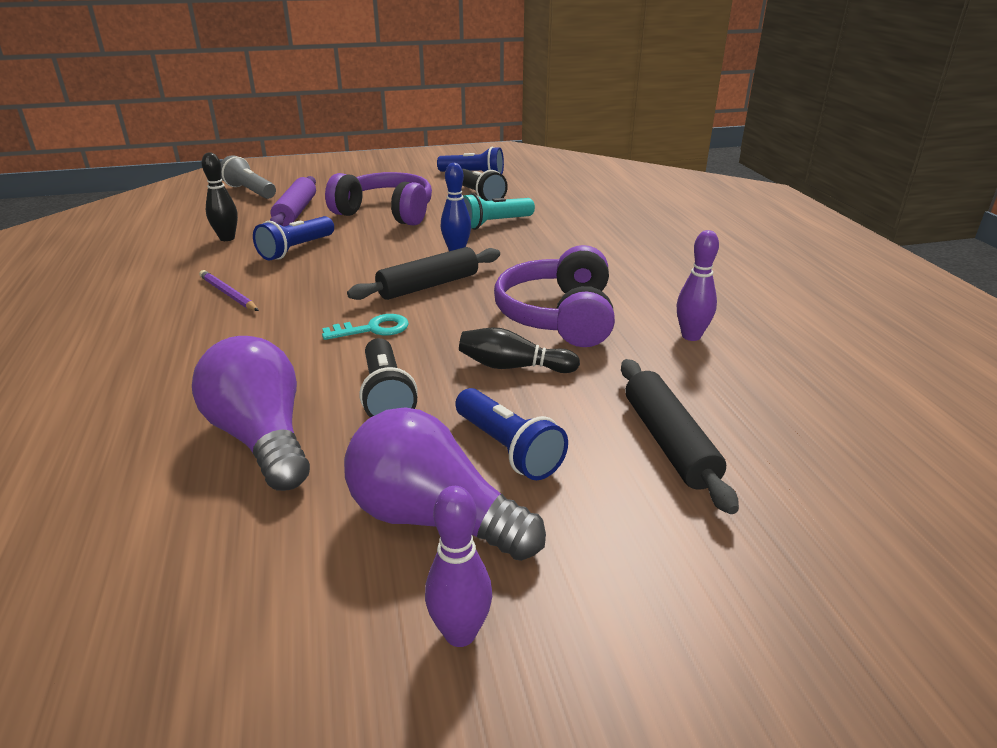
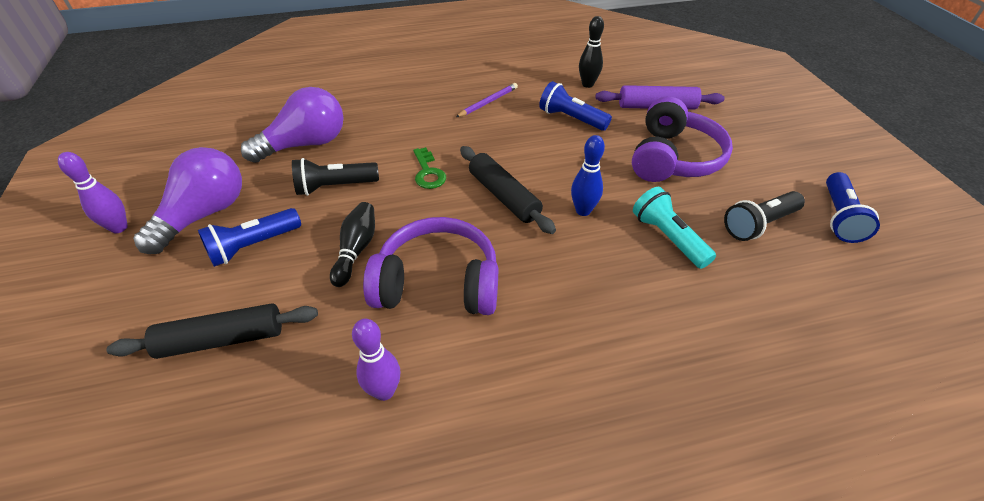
camera: 90 degrees right, 15 degrees up
(250, 191) = (698, 76): grey flashlight -> none
(373, 329) = (428, 172): turquoise key -> green key

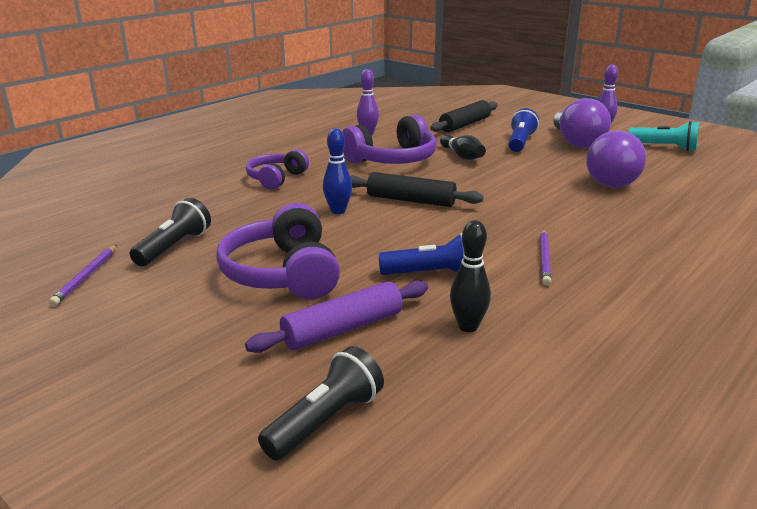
camera: 145 degrees right, 20 degrees down
(335, 187) = (536, 170): black flashlight -> black flashlight (326, 421)
(428, 172) = (490, 194): green key -> none
(610, 308) = (276, 178): none -> purple headphones
(668, 237) = (255, 217): turquoise flashlight -> turquoise flashlight (664, 147)
(839, 217) = (86, 276): blue flashlight -> purple pencil

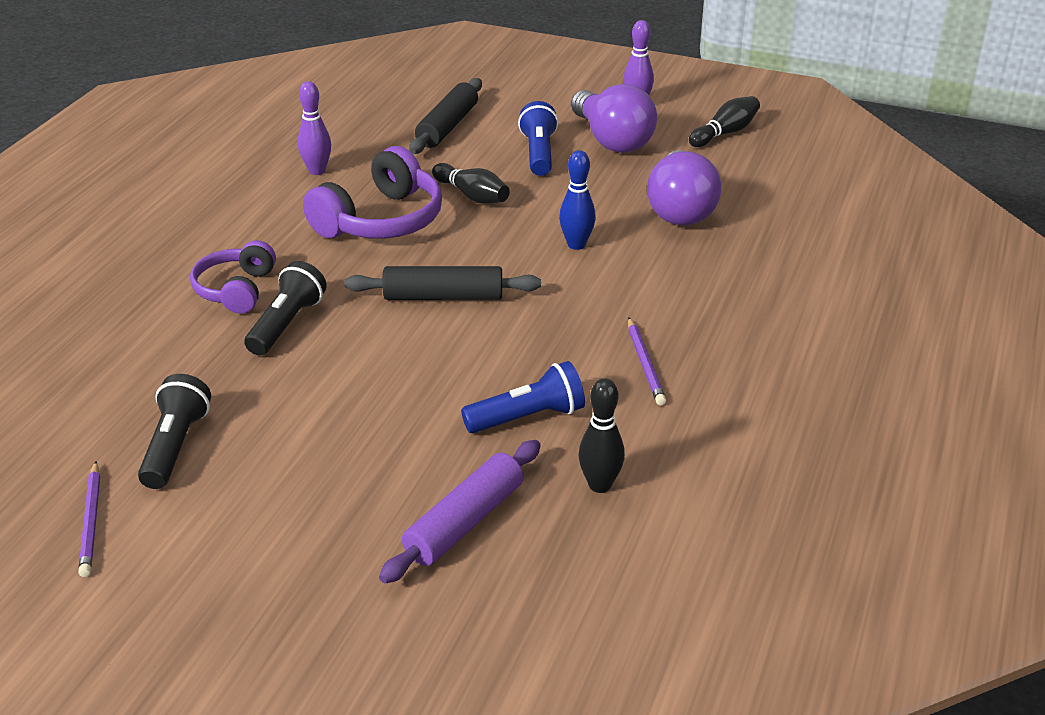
camera: 20 degrees left, 10 degrees up
(283, 273) = (348, 457): purple headphones -> none
(326, 421) = (509, 642): black flashlight -> black flashlight (287, 324)
(338, 211) = (358, 336): blue bowling pin -> blue bowling pin (576, 245)
(664, 147) = (725, 133): turquoise flashlight -> black bowling pin

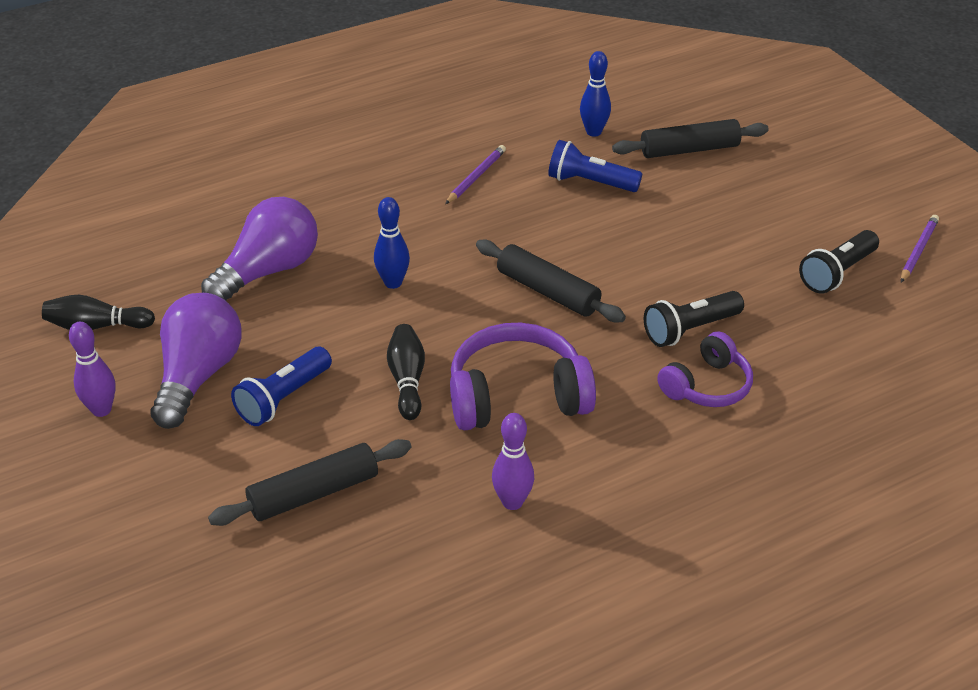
camera: 140 degrees left, 5 degrees up
(464, 522) = (689, 150): purple rolling pin -> black rolling pin
(600, 485) = (593, 132): black bowling pin -> blue bowling pin

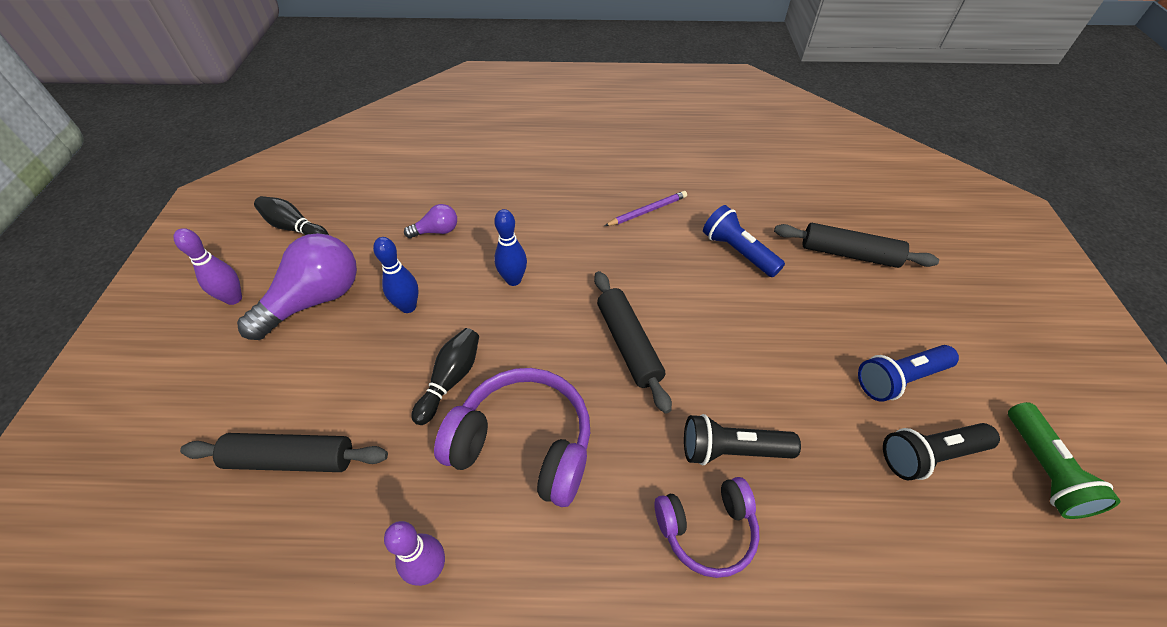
camera: 30 degrees right, 10 degrees up
(268, 271) = (437, 231): purple light bulb -> purple light bulb, size x0.49
(283, 398) = (351, 350): blue flashlight -> blue flashlight (899, 379)
(593, 132) = (772, 206): blue bowling pin -> blue bowling pin (408, 307)
(918, 250) = (1043, 470): purple pencil -> green flashlight

